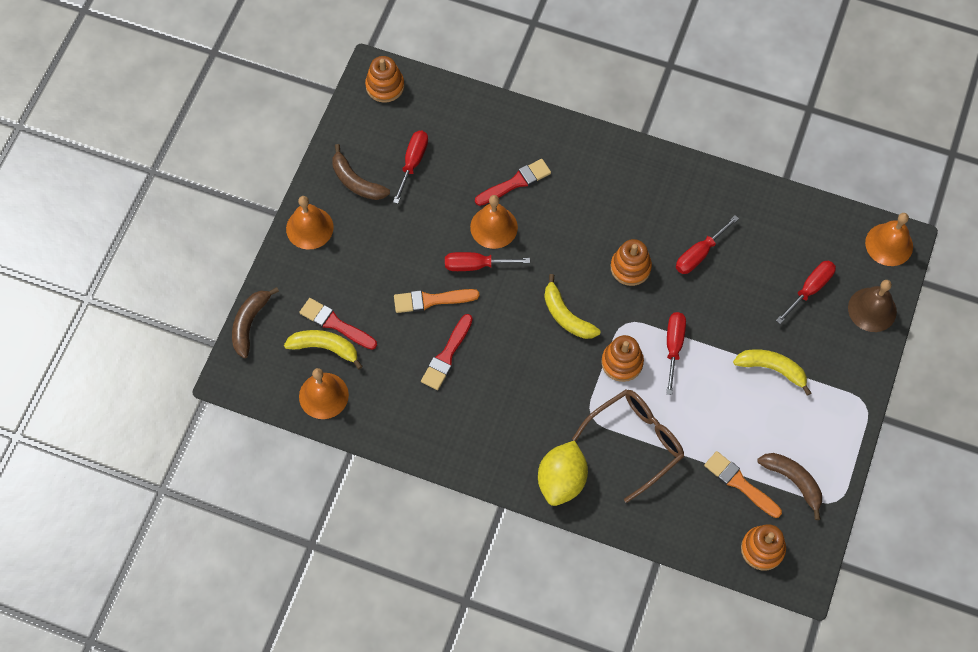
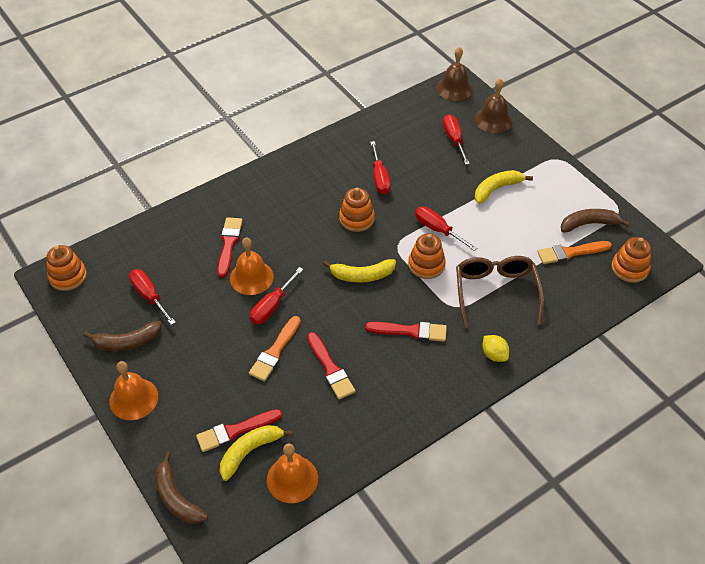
camera: 55 degrees left, 15 degrees down
(534, 395) = (410, 331): none -> red brush
(561, 481) = (494, 355): yellow lemon -> yellow lemon, size x0.54
(889, 244) = (454, 88): orange bell -> brown bell

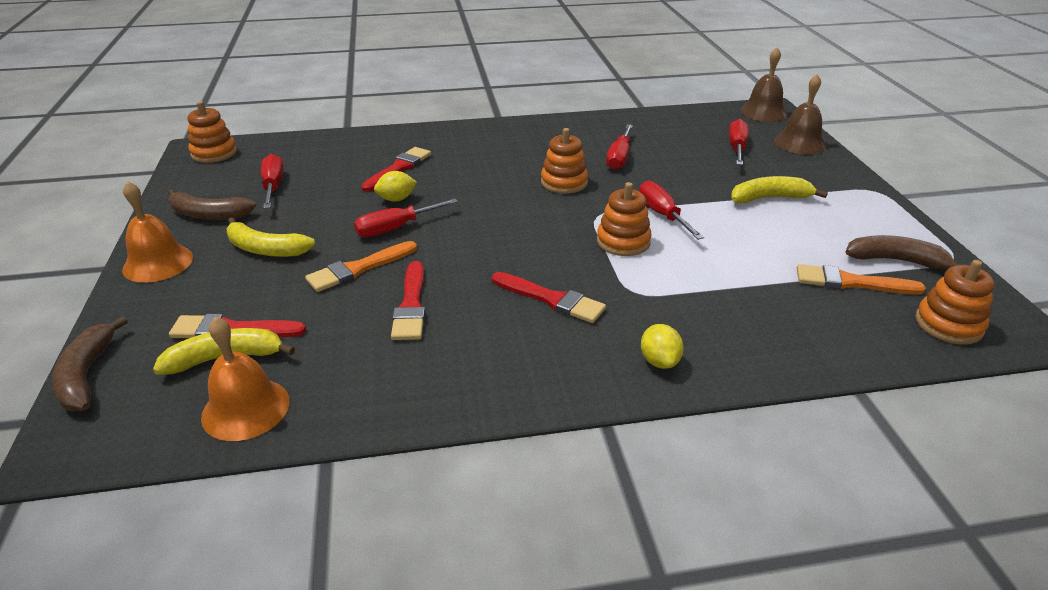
camera: 25 degrees right, 15 degrees down
(251, 277) = (396, 199): orange bell -> yellow lemon
(362, 275) = (530, 230): yellow banana -> yellow banana (265, 249)
(496, 292) = (706, 294): brown glasses -> none

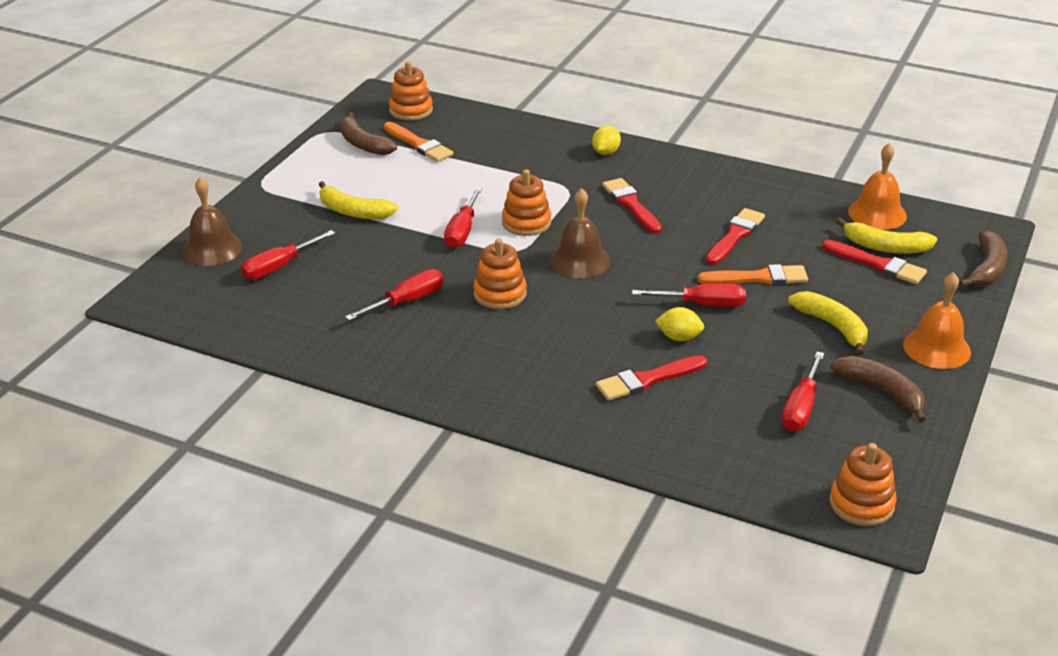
camera: 145 degrees left, 0 degrees up
(763, 112) = (157, 299): brown bell -> brown bell (580, 260)

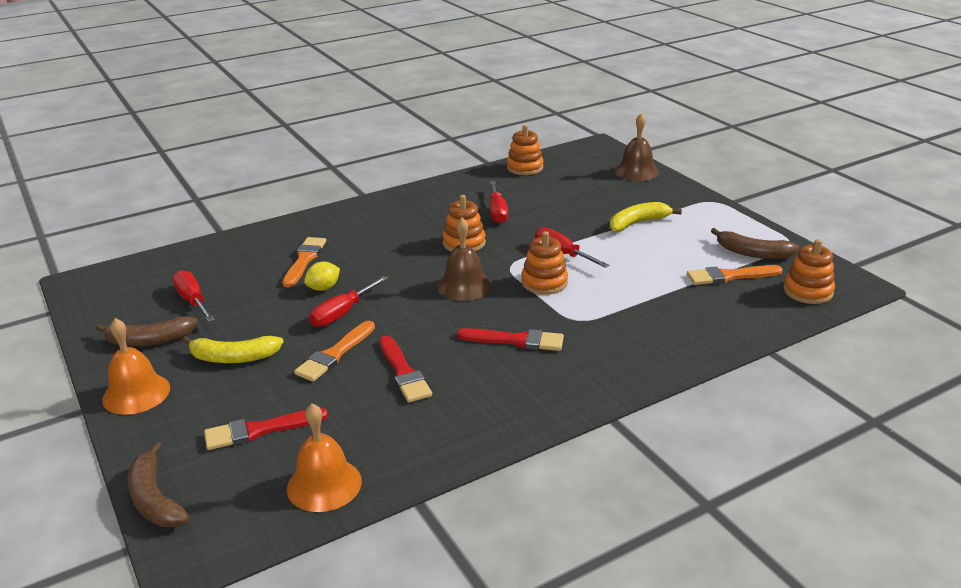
camera: 125 degrees right, 5 degrees down
(279, 267) = (589, 185): red screwdriver -> none
(363, 144) = (752, 253): brown banana -> brown banana turned 150 degrees counterclockwise
(605, 152) = (626, 366): yellow lemon -> none
(647, 379) = (304, 260): red brush -> orange brush
(861, 504) = (102, 282): orange stacking toy -> orange stacking toy (524, 168)
(885, 247) = (273, 453): yellow banana -> none

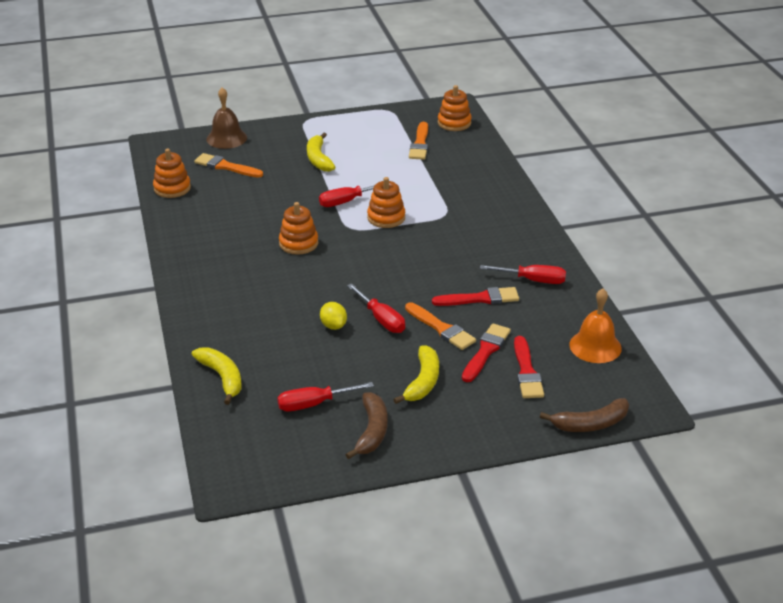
camera: 75 degrees left, 5 degrees up
(136, 393) = (454, 437): orange bell -> none
(230, 249) = (222, 378): none -> yellow banana
(304, 260) = (275, 333): orange brush -> orange brush (226, 167)
(464, 286) = (370, 254): brown bell -> none
(497, 212) = (252, 218): red screwdriver -> red screwdriver (533, 280)
(515, 340) = (460, 244): red brush -> red brush (485, 351)
(752, 253) = (393, 127): brown banana -> none

